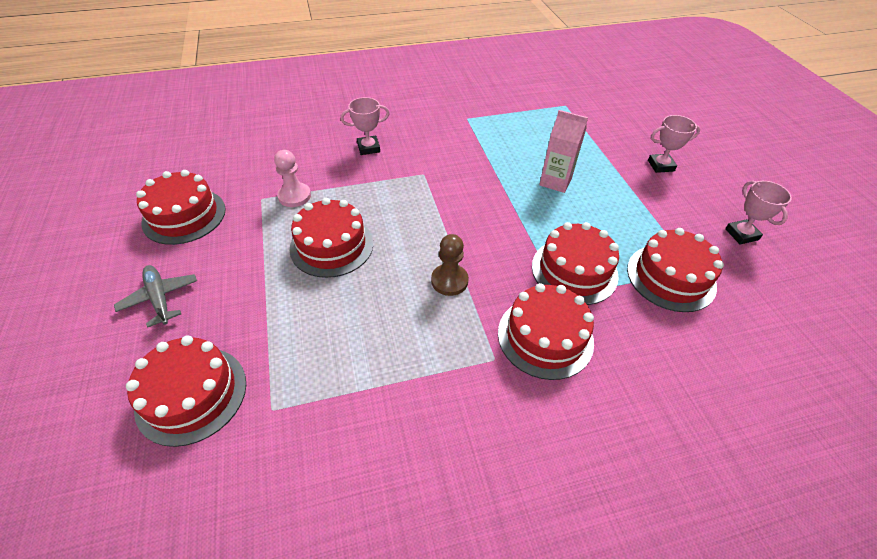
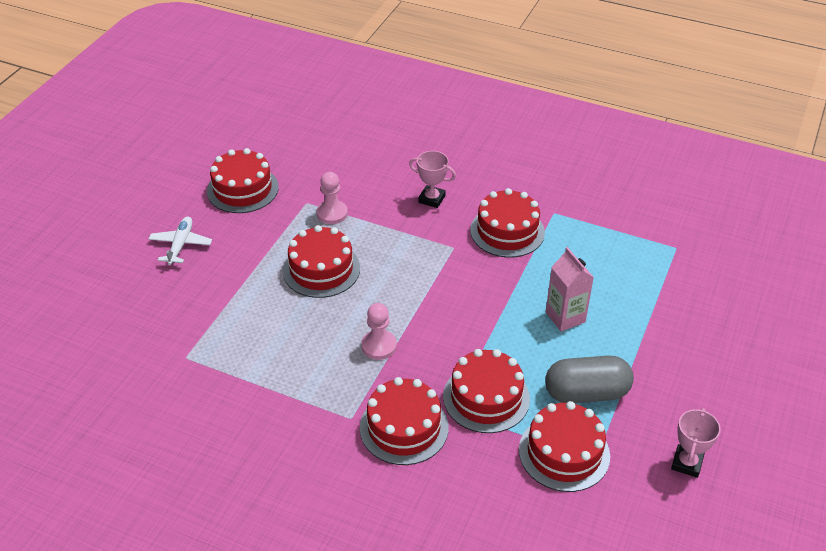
camera: 40 degrees right, 5 degrees down
(160, 298) = (181, 245): grey plane -> white plane
(191, 394) = (151, 319): red cake -> red cake (507, 231)
(449, 281) = (379, 346): brown pawn -> pink pawn
(631, 225) = (586, 393): none -> grey capsule
(660, 166) = (695, 360): pink trophy -> none

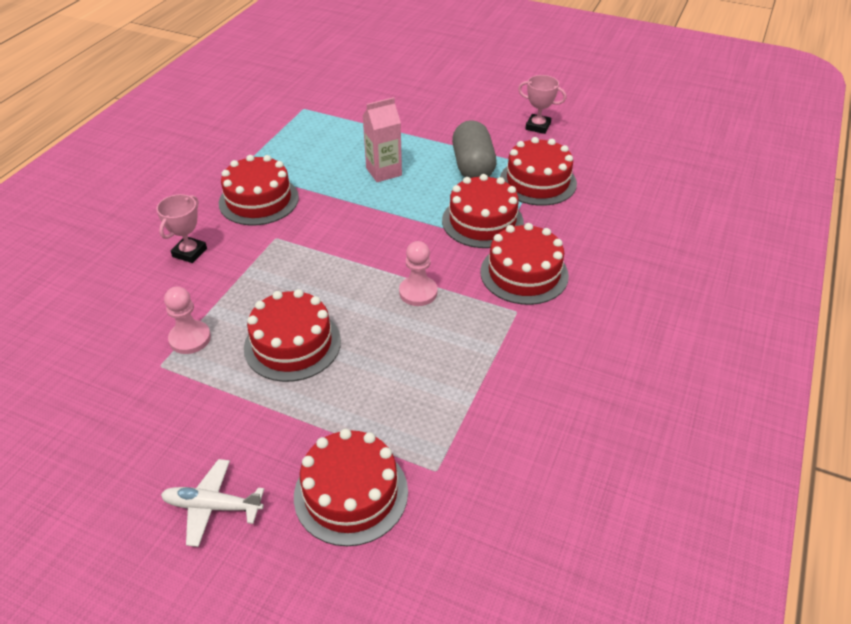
camera: 90 degrees left, 0 degrees up
(242, 189) = (105, 440): red cake -> red cake (351, 493)

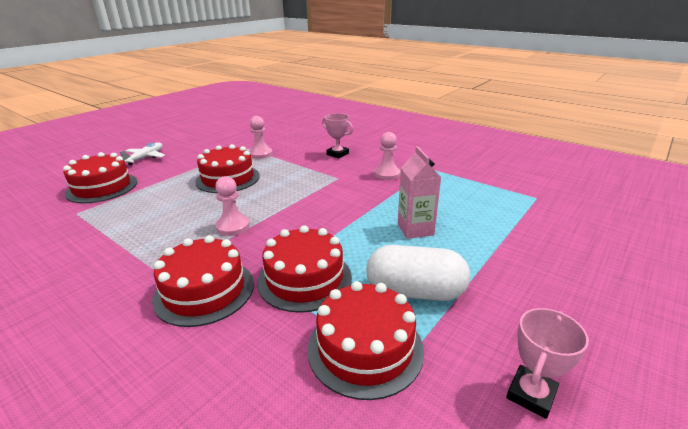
camera: 105 degrees right, 15 degrees down
(259, 200) = (387, 174): red cake -> pink pawn
(473, 166) = (415, 292): grey capsule -> white capsule

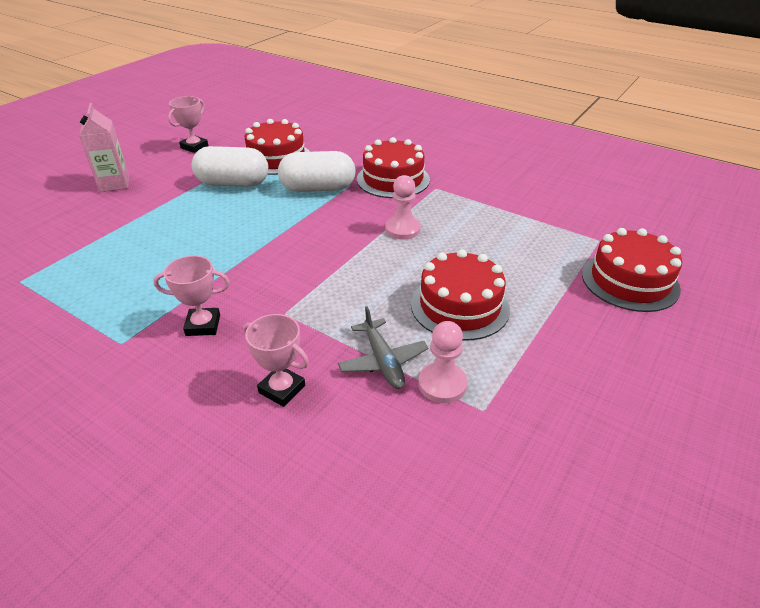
camera: 175 degrees right, 10 degrees up
(145, 158) = (664, 362): white plane -> none
(286, 160) = (383, 361): none -> grey plane
(304, 279) = (318, 188): red cake -> white capsule
(387, 174) = (203, 325): pink pawn -> pink trophy
(415, 229) = (207, 232): pink carton -> pink carton (114, 184)

